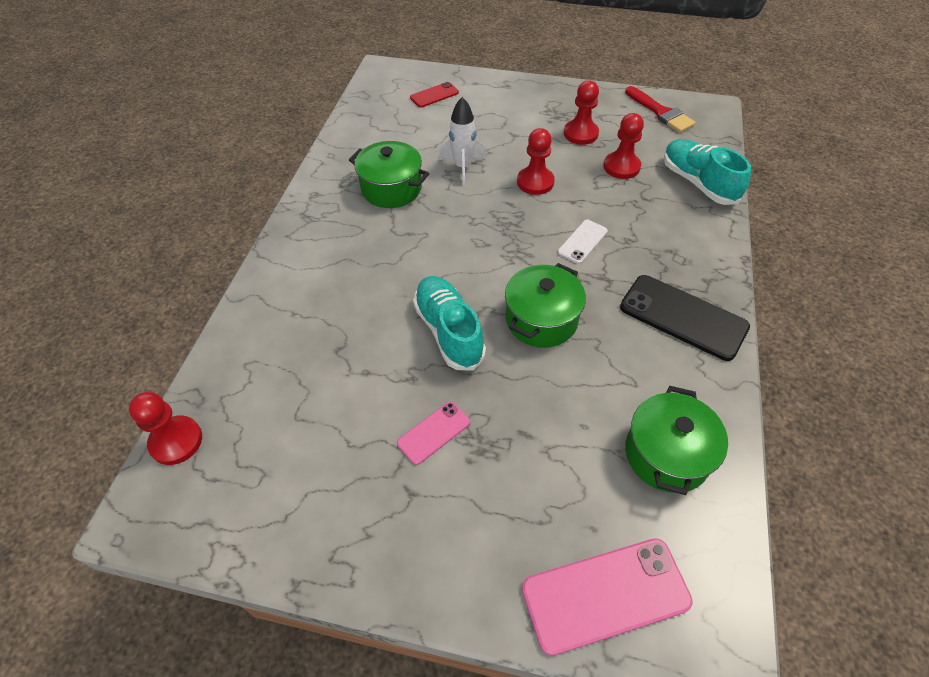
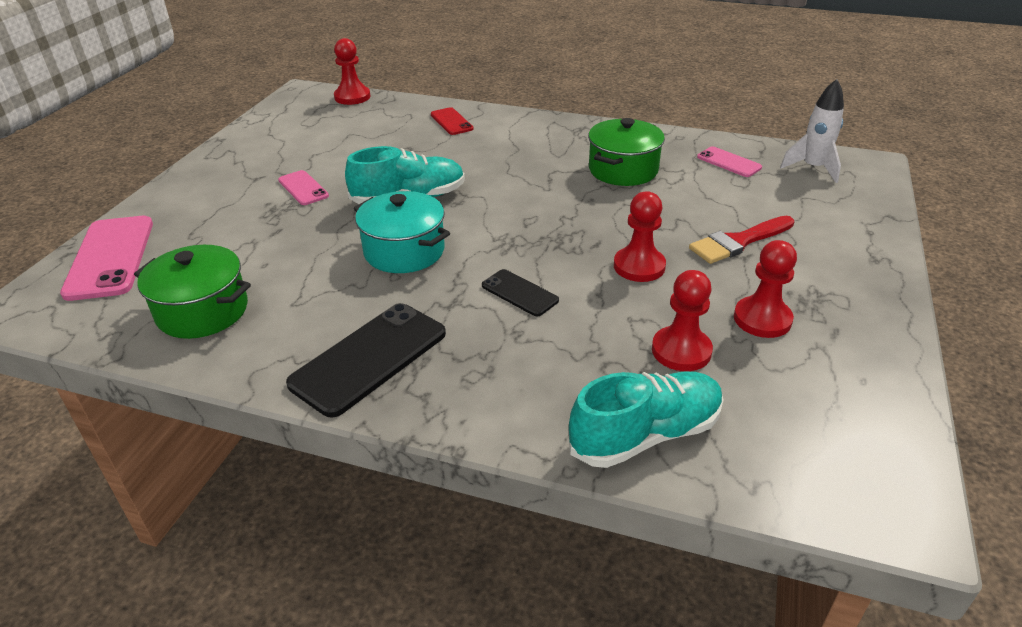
camera: 95 degrees right, 15 degrees down
(379, 131) = (728, 162): none -> pink phone
(434, 95) = (822, 199): red phone -> red phone (451, 122)
(463, 167) = (665, 214): white rocket -> white rocket (813, 168)
(541, 319) = (404, 251): green pot -> turquoise pot
(582, 242) = (519, 293): white phone -> black phone
(660, 112) = (858, 427): red brush -> red brush (738, 242)

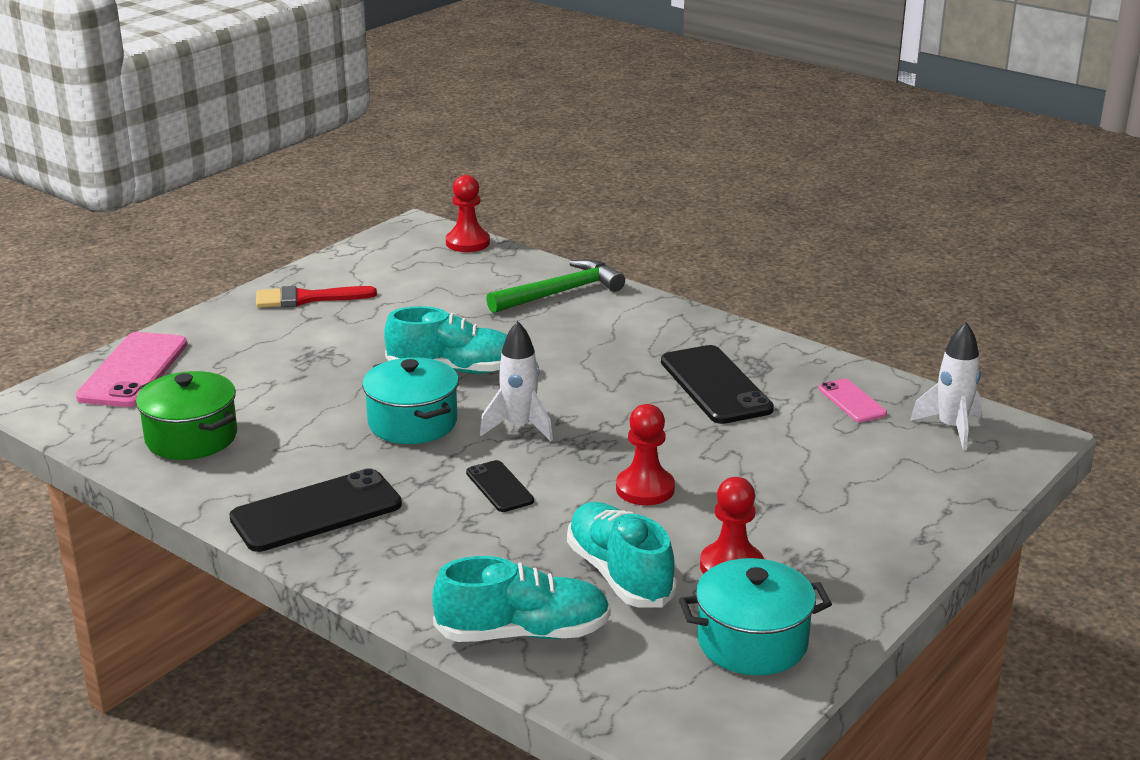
camera: 20 degrees right, 10 degrees down
(303, 188) = (351, 338): pink phone -> none
(451, 122) = (560, 293): red phone -> green hammer
(498, 235) = (519, 427): none -> white rocket
(623, 170) = (715, 385): green pot -> black phone
(681, 351) = (619, 574): red pawn -> turquoise shoe
(738, 242) = (779, 488): red brush -> red brush (307, 298)
(839, 386) = (752, 642): none -> turquoise pot

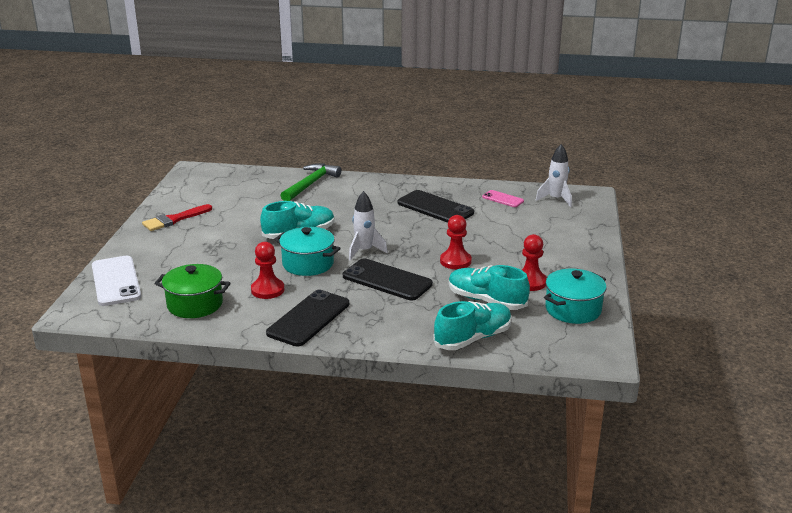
camera: 30 degrees left, 0 degrees up
(133, 370) = (116, 281): pink phone -> white phone
(467, 243) = (231, 171): red pawn -> red pawn (267, 290)
(499, 487) = (387, 280): black phone -> black phone, size x1.85

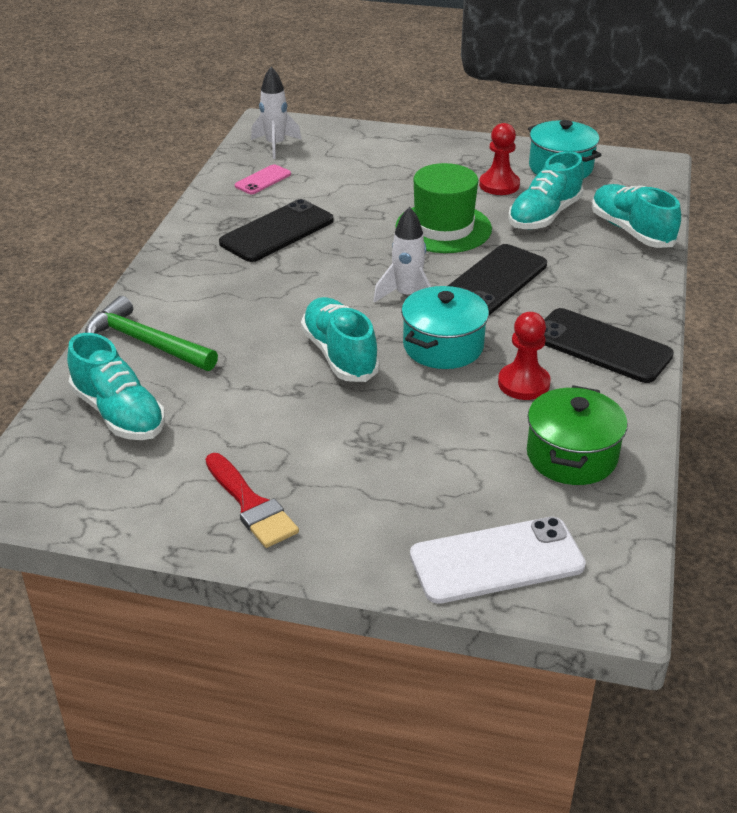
camera: 85 degrees left, 10 degrees up
(249, 185) = (119, 414): none -> turquoise shoe
(455, 261) = (443, 228): red pawn -> green hat

